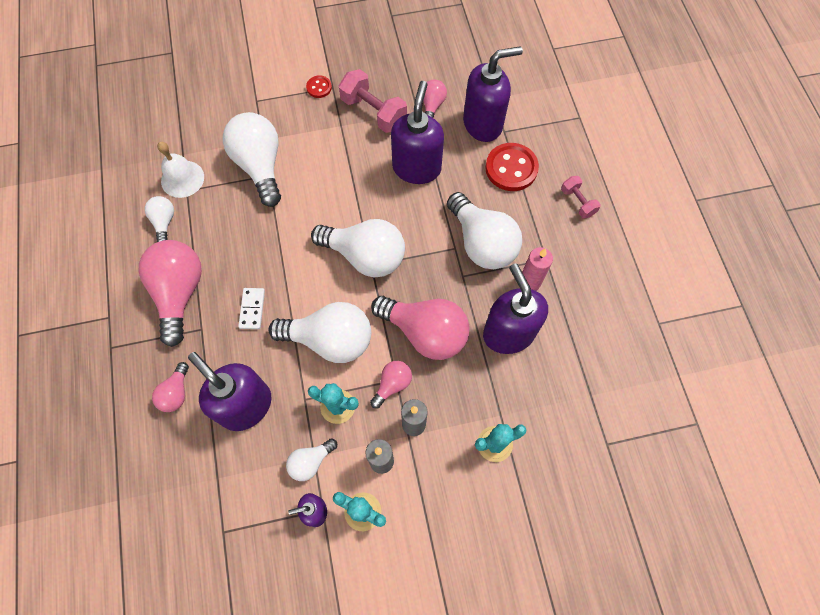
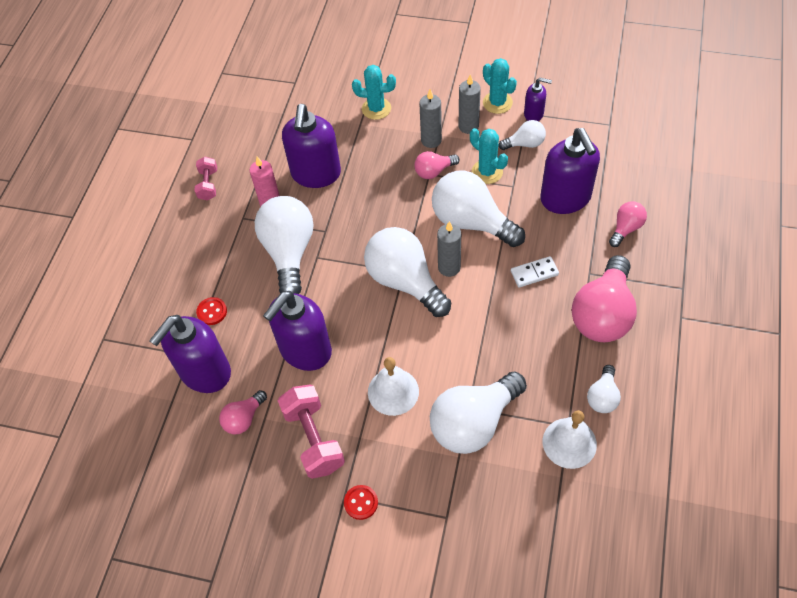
camera: 150 degrees left, 10 degrees down
(252, 309) = (534, 273): white domino -> white domino turned 45 degrees clockwise
(260, 166) = (473, 422): white light bulb -> white light bulb turned 45 degrees clockwise
(331, 164) = (393, 391): none -> white bell
(332, 284) = (449, 267): none -> grey candle
(425, 332) = (385, 198): pink light bulb -> none
(483, 124) = (205, 372): purple soap dispenser -> purple soap dispenser turned 60 degrees counterclockwise
(511, 168) = (212, 312): red button -> red button, size x0.51
(577, 202) = (176, 255): pink dumbbell -> pink dumbbell (208, 185)

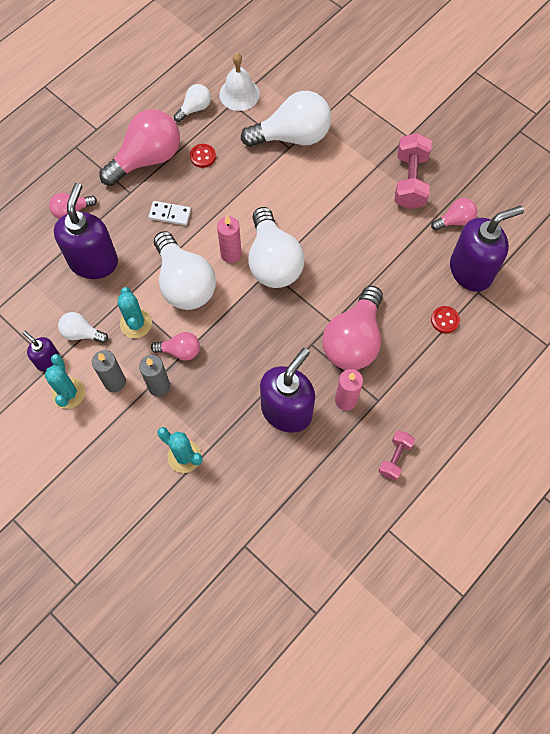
camera: 155 degrees left, 10 degrees up
(289, 252) = (353, 340): white light bulb -> pink light bulb
(305, 350) = (384, 247): purple soap dispenser -> none
(361, 502) = (399, 127): red button -> red button (202, 156)
(393, 391) = (335, 184): white bell -> none
(449, 267) = (231, 254): grey candle -> pink candle

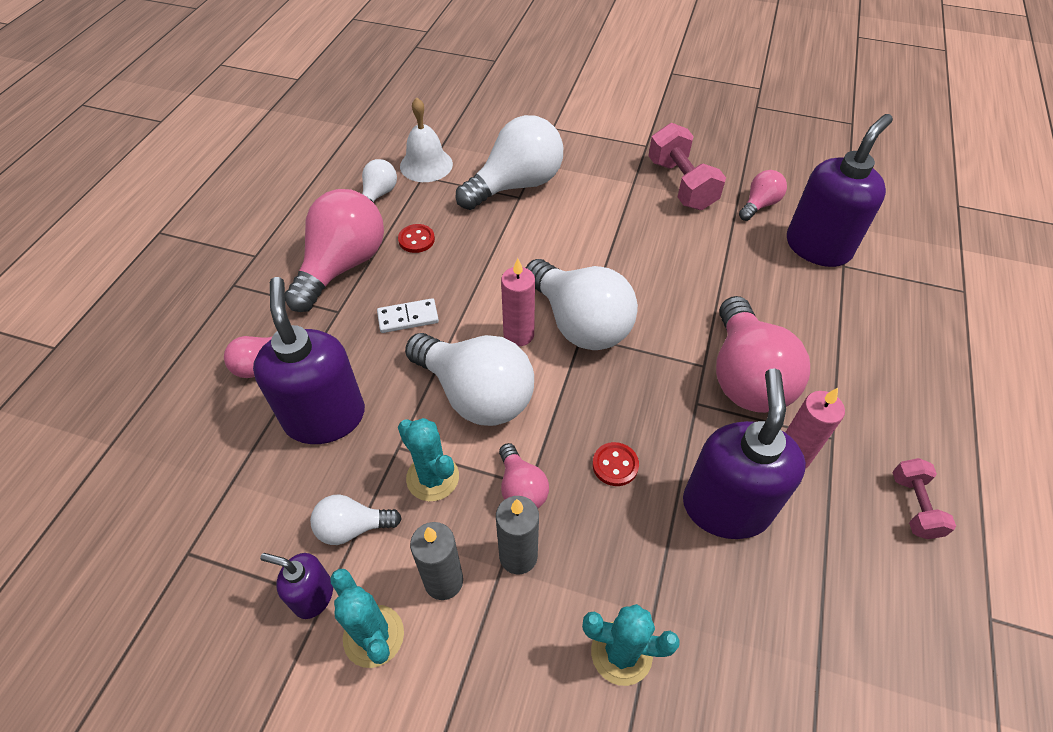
camera: 25 degrees left, 15 degrees down
(180, 351) = (521, 488): pink light bulb -> pink light bulb turned 90 degrees clockwise
(445, 320) = (833, 309): red button -> red button (615, 465)

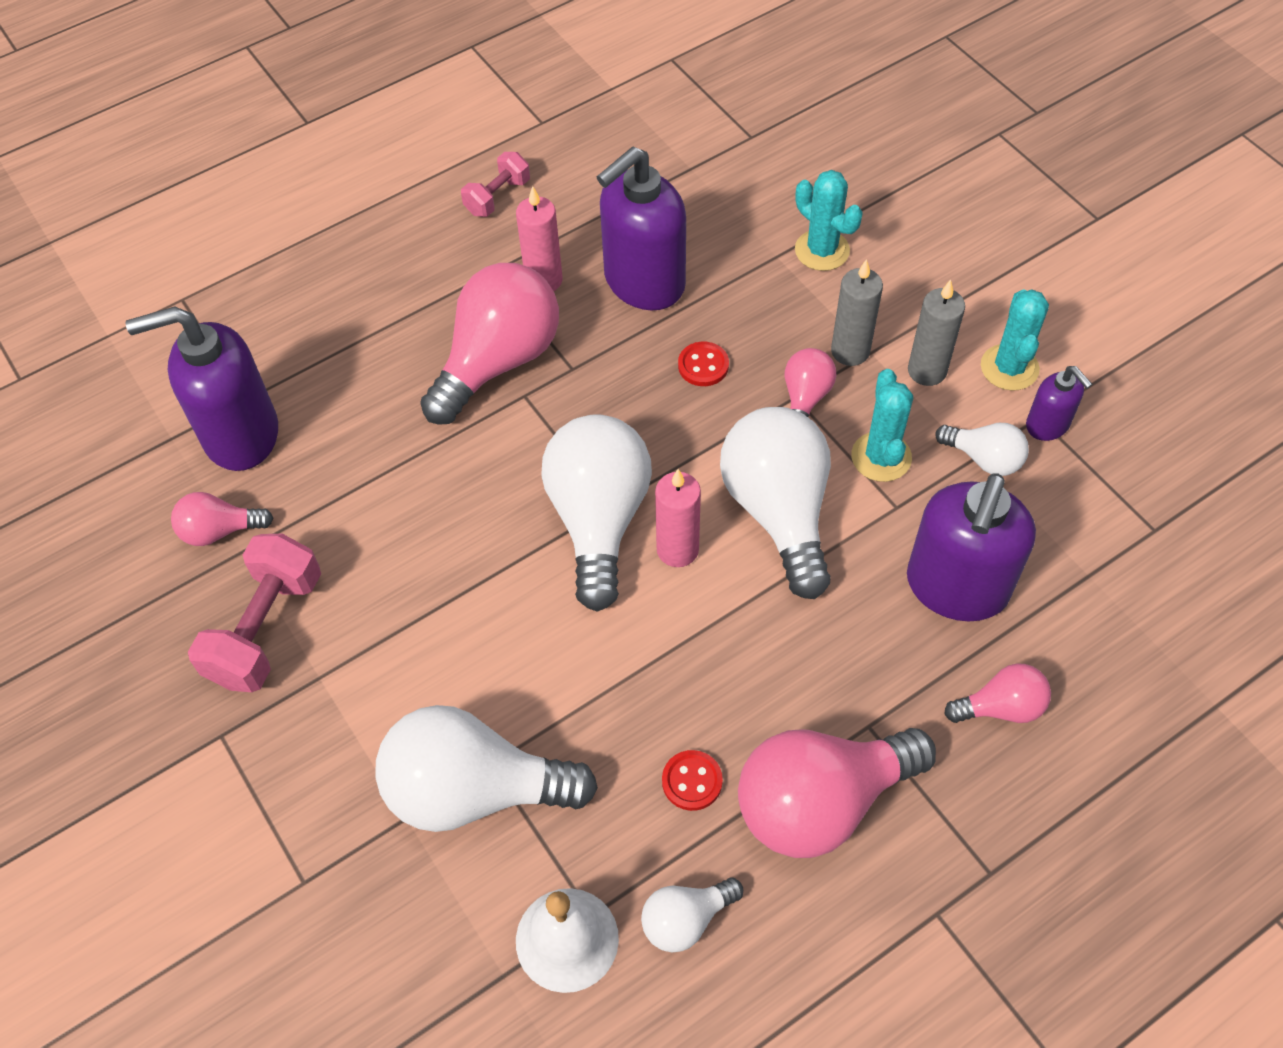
camera: 140 degrees left, 5 degrees up
(408, 317) = (787, 657): white domino -> none

